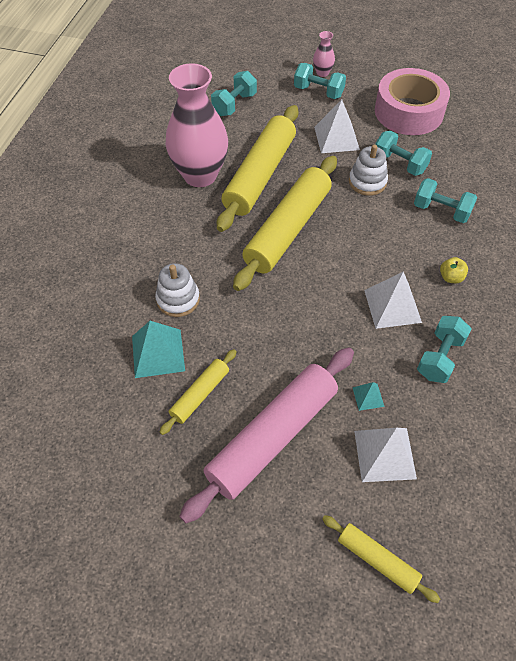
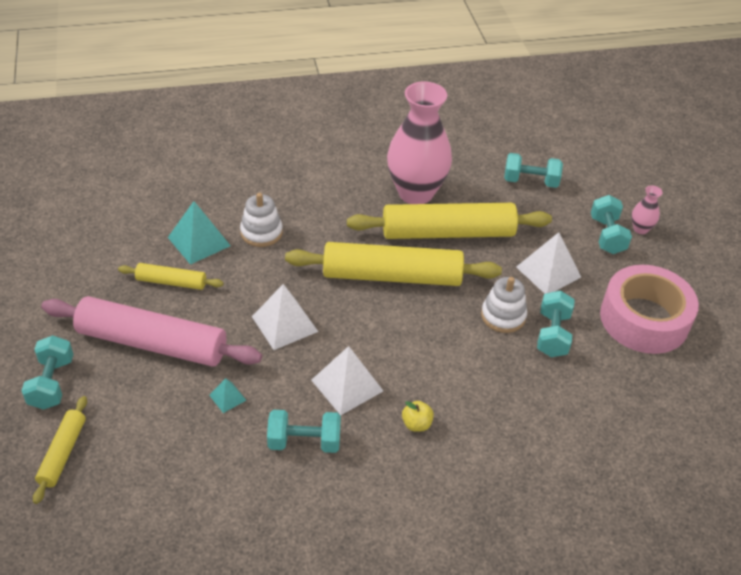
camera: 60 degrees right, 10 degrees down
(385, 454) = (170, 428): white pyramid -> white pyramid (284, 324)
(441, 211) = (508, 390): turquoise dumbbell -> turquoise dumbbell (52, 383)

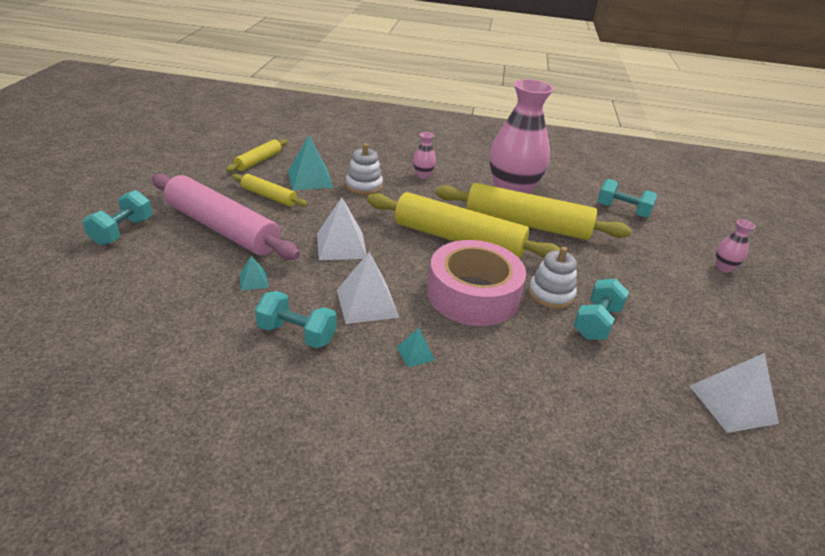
camera: 20 degrees right, 10 degrees down
(63, 453) = (86, 278): yellow rolling pin -> yellow rolling pin (258, 161)
(314, 196) = (423, 176): none -> pink vase
(416, 424) = (415, 353): yellow apple -> turquoise pyramid
(548, 272) = (613, 274): white pyramid -> white pyramid (733, 404)
(607, 235) = (686, 264): turquoise dumbbell -> none
(644, 319) = (705, 338): pink tape -> pink tape (473, 295)

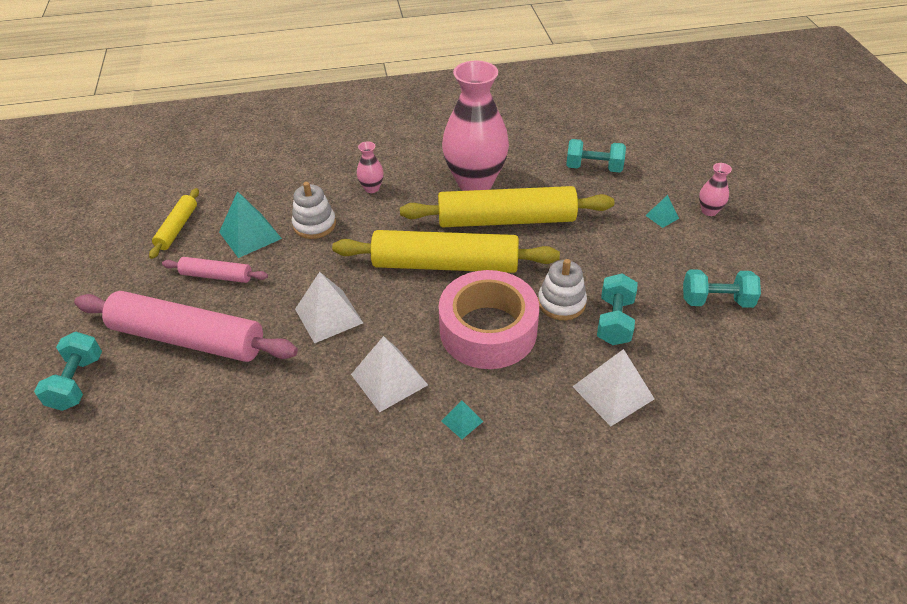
camera: 15 degrees left, 10 degrees up
(253, 281) = (259, 395): turquoise pyramid -> turquoise pyramid (662, 217)
(269, 196) = (216, 276): yellow rolling pin -> pink rolling pin
(297, 334) = (337, 442): turquoise dumbbell -> turquoise dumbbell (716, 301)
(733, 404) = (757, 368): white pyramid -> white pyramid (613, 392)

